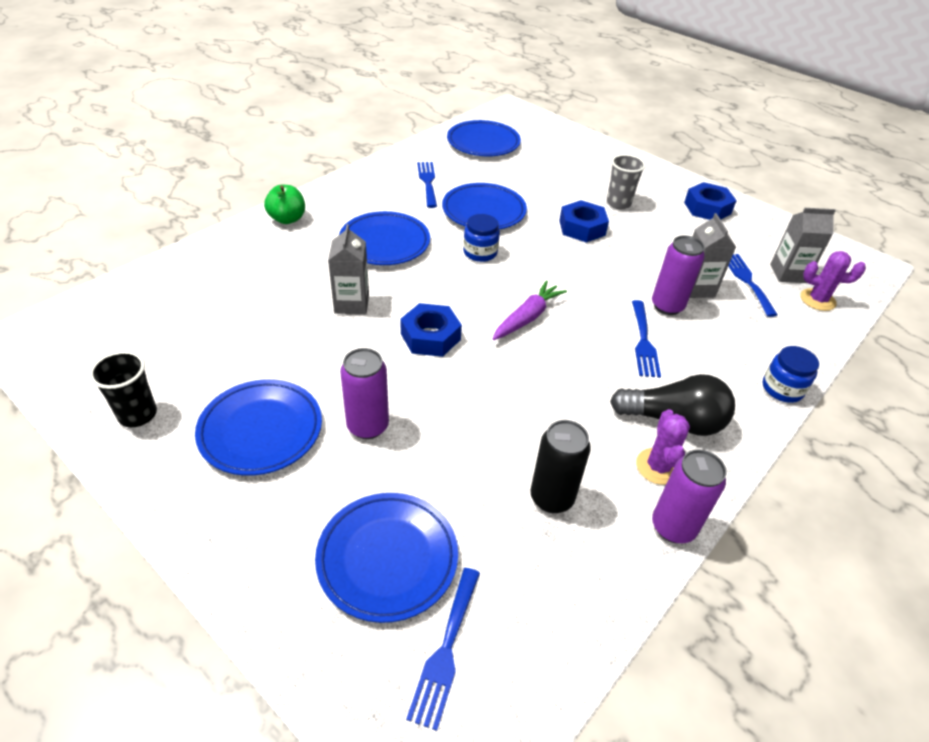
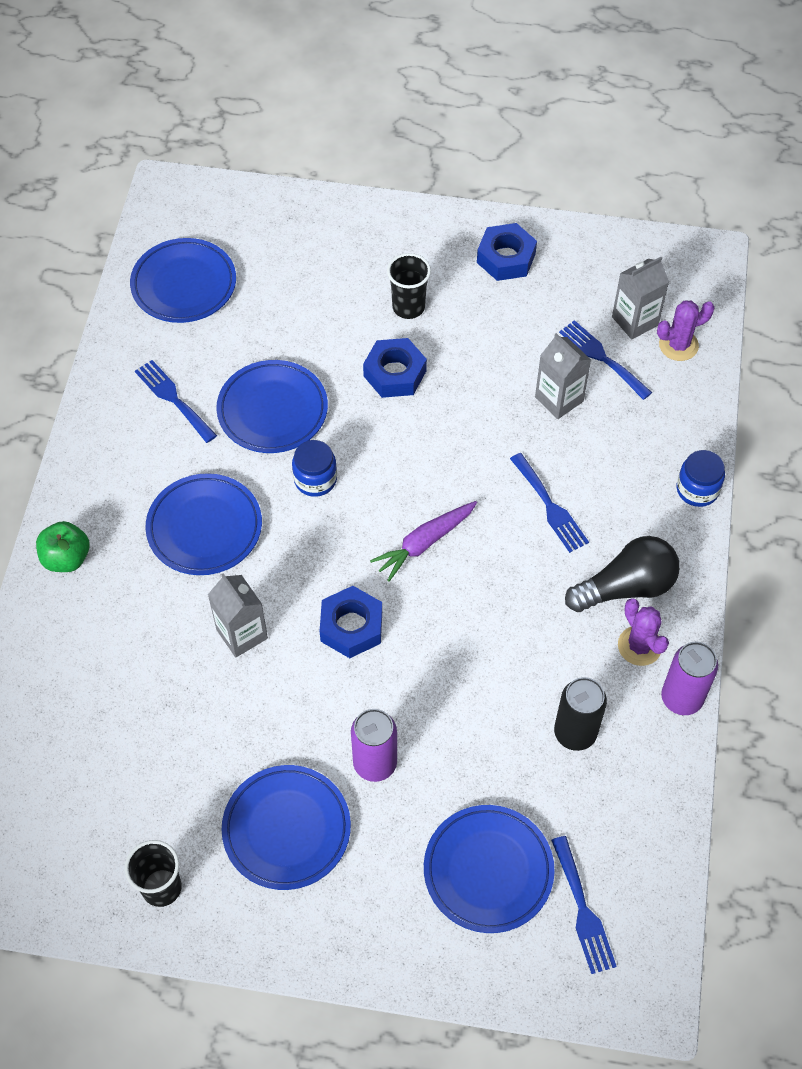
camera: 30 degrees left, 15 degrees up
(527, 317) = (424, 543): purple carrot -> purple carrot turned 135 degrees counterclockwise
(618, 203) = (408, 307): grey cup -> black cup
(667, 306) = (545, 443): purple can -> none

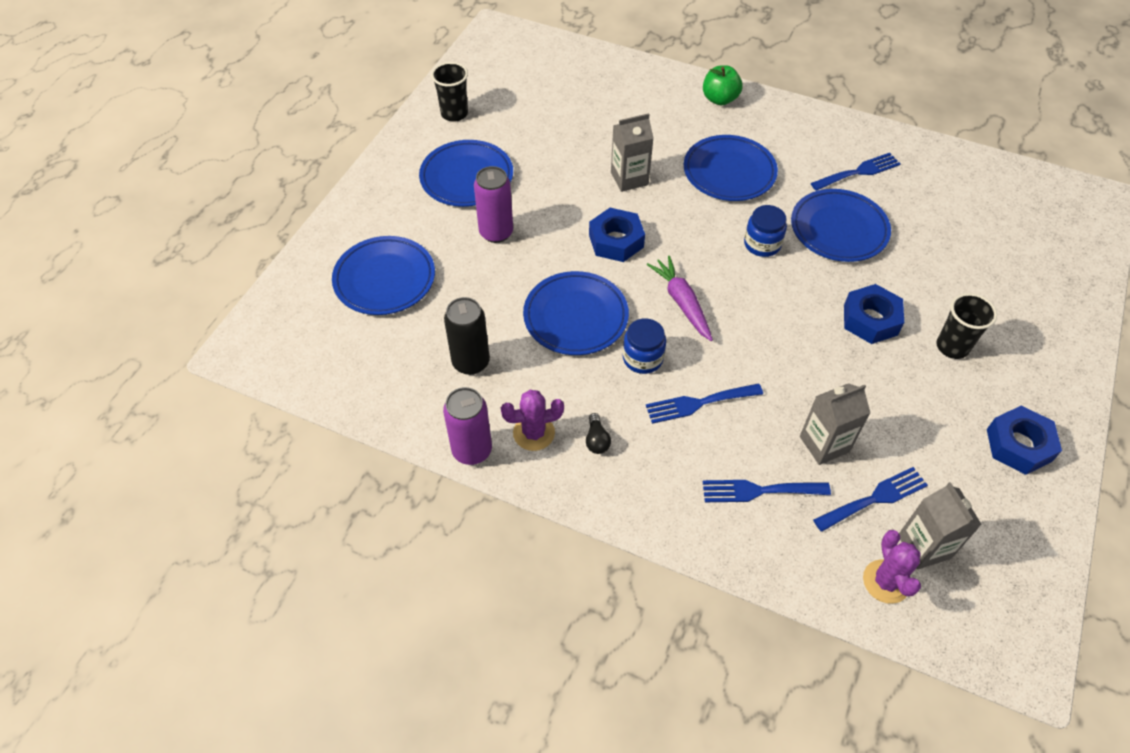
camera: 105 degrees right, 5 degrees down
(184, 285) = (984, 195): blue plate -> blue plate (575, 317)
(583, 910) = (326, 328): blue fork -> blue fork (759, 491)
(626, 587) = (596, 440): black light bulb -> black light bulb, size x0.43
(697, 489) = (691, 538): blue jar -> blue jar (642, 358)

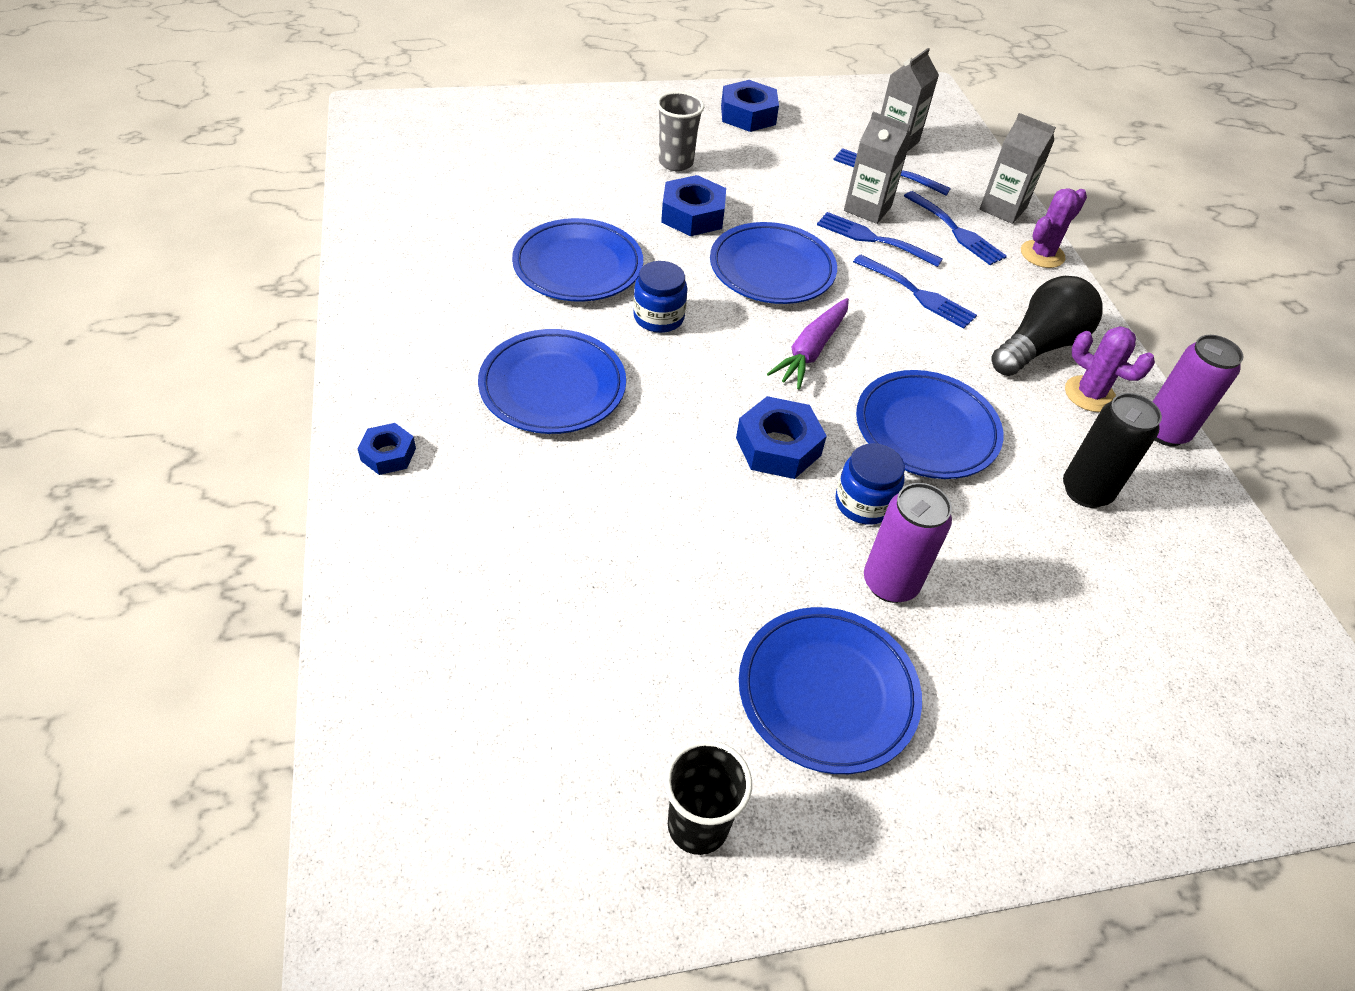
camera: 130 degrees left, 5 degrees down
(384, 279) = (1096, 666): blue plate -> blue plate (772, 269)
(596, 440) = (1039, 346): black light bulb -> black light bulb, size x2.35
(629, 178) = (652, 484): grey carton -> grey carton (1003, 208)
(642, 358) = (914, 352): blue jar -> blue jar (863, 503)
(719, 99) = (388, 454): green apple -> blue nut
(859, 172) = (457, 275): blue fork -> blue fork (872, 239)
(886, 581) = (947, 153): purple cactus -> purple cactus (1042, 254)
(952, 347) = (675, 162): black cup -> grey cup

